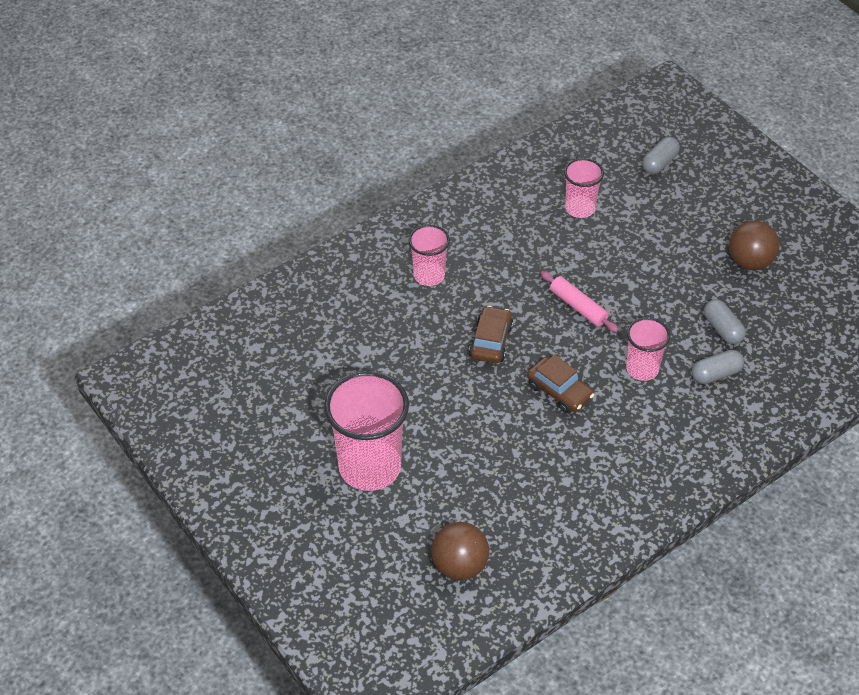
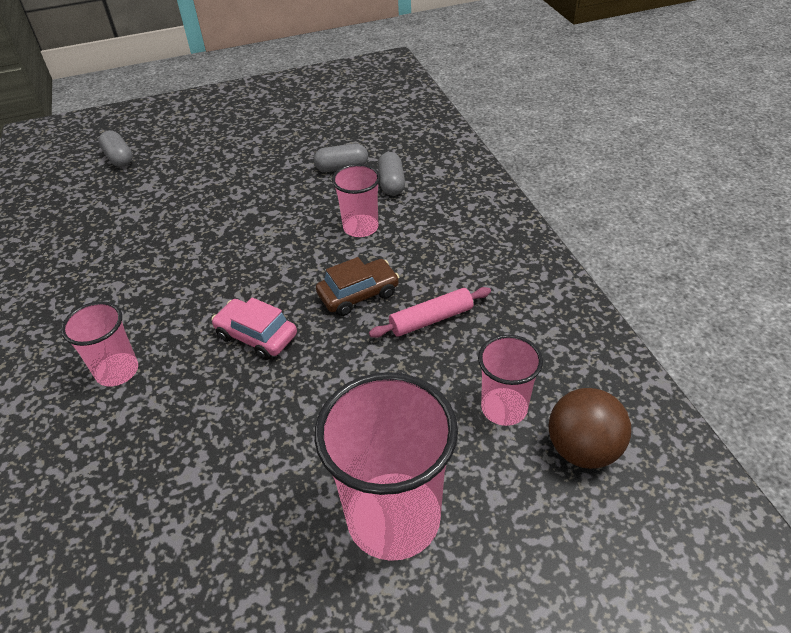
camera: 70 degrees left, 5 degrees down
(491, 341) = (256, 336): brown car -> pink car
(578, 307) = (254, 253): pink rolling pin -> pink rolling pin (431, 319)
(580, 208) = (127, 221): pink cup -> pink cup (504, 408)
(750, 262) = (276, 135): brown ball -> none

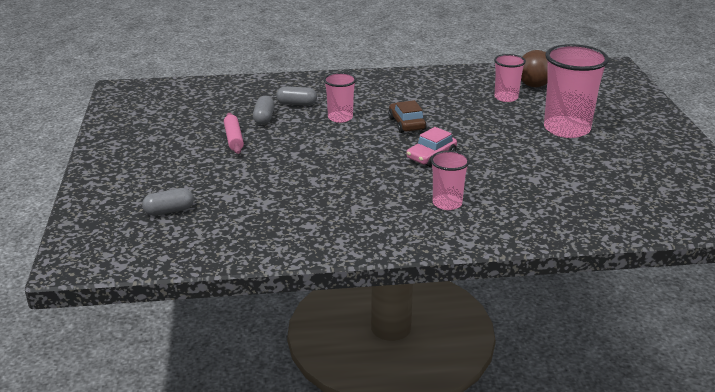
camera: 80 degrees left, 15 degrees down
(431, 319) = (437, 106): pink rolling pin -> pink rolling pin (233, 139)

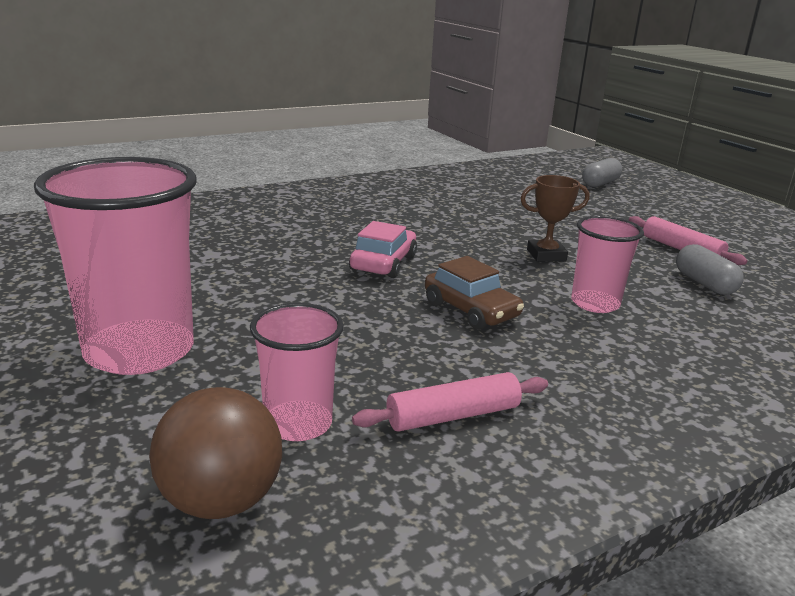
camera: 155 degrees right, 5 degrees down
(297, 104) = (707, 318): grey capsule -> none
(326, 147) = (546, 255): none -> brown trophy
(447, 203) = (324, 216): pink cup -> none
(450, 91) = (453, 416): none -> pink rolling pin

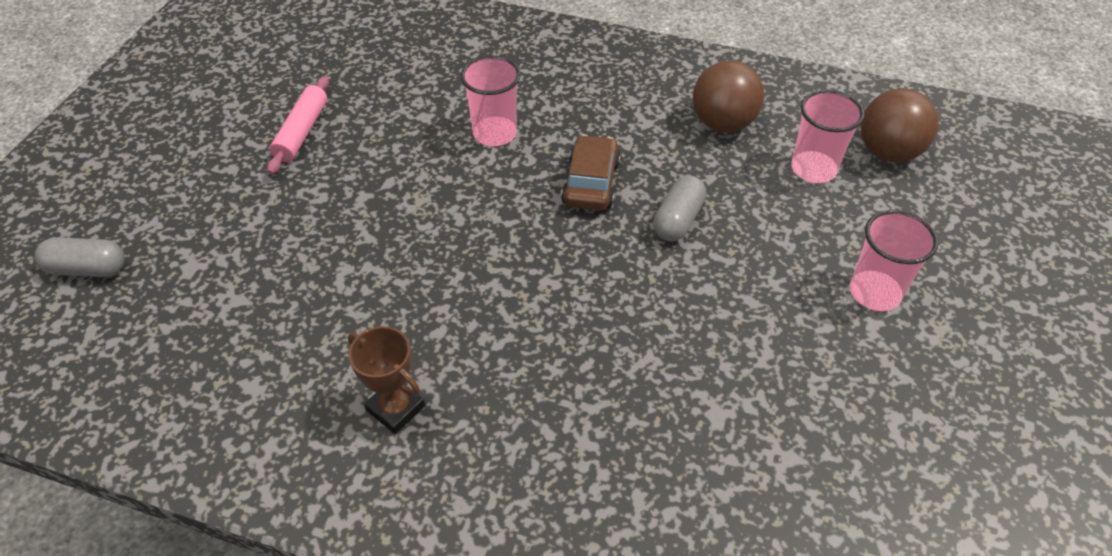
camera: 130 degrees left, 25 degrees up
(139, 351) = (874, 292): pink cup -> pink cup, size x0.55
(383, 263) = (574, 282): pink car -> none
(453, 416) = (722, 123): pink rolling pin -> brown ball
(546, 255) = (420, 199): brown trophy -> brown trophy (396, 408)
(704, 284) = (380, 98): grey capsule -> grey capsule (678, 220)

